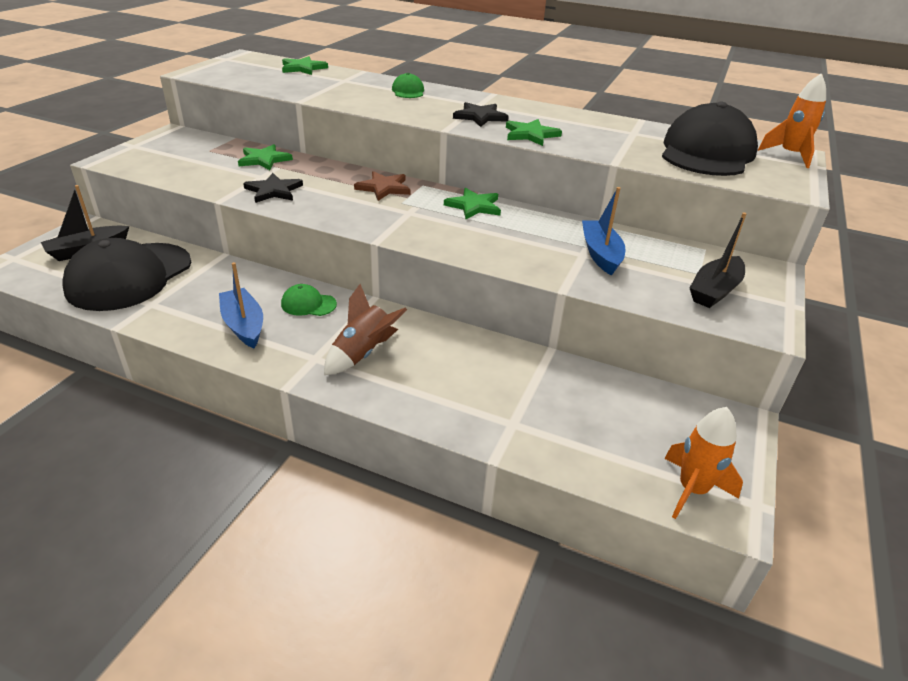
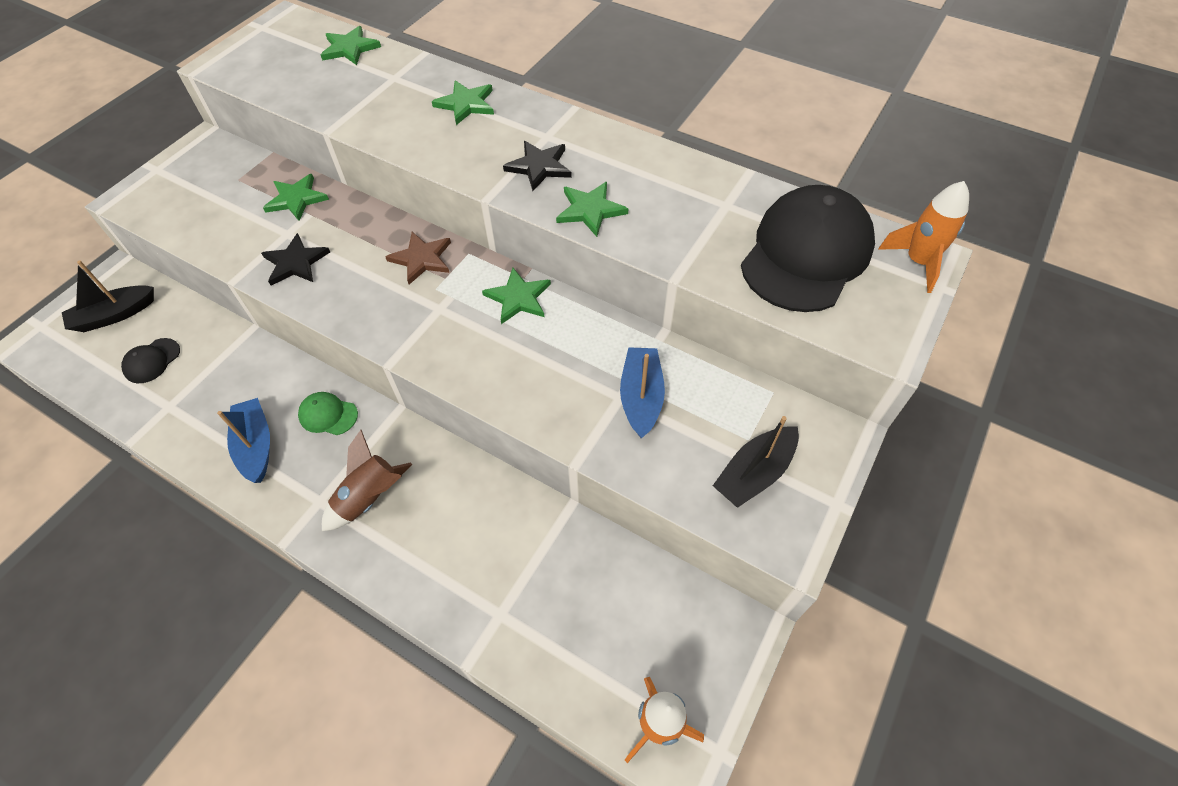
camera: 10 degrees right, 20 degrees up
(130, 276) = (152, 361): black cap -> black cap, size x0.42
(408, 91) = (466, 104): green cap -> green star

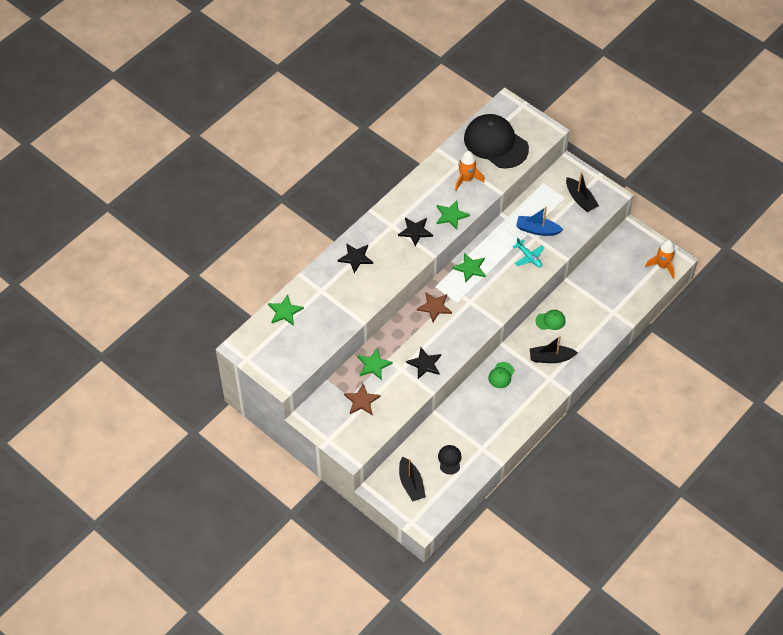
camera: 80 degrees left, 0 degrees up
(152, 361) = (449, 460): black cap -> black cap turned 135 degrees counterclockwise
(225, 195) = (361, 401): none -> brown star
(256, 446) = (514, 406): blue boat -> none
(369, 497) = (551, 358): brown rocket -> black boat
(462, 485) = (550, 321): none -> green cap
(466, 104) = (356, 258): green star -> black star
(565, 391) = (529, 257): none -> turquoise plane
(917, 262) = (508, 107): orange rocket -> orange rocket (466, 179)

